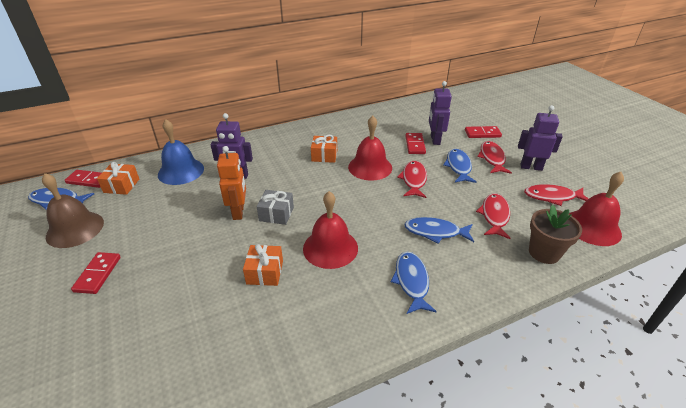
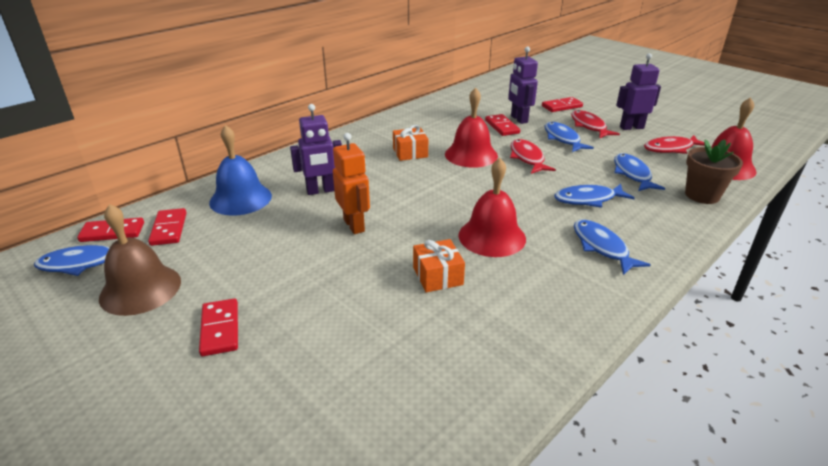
camera: 20 degrees left, 5 degrees down
(121, 186) = (169, 229): orange gift -> red domino
(276, 214) = (402, 218): grey gift -> none
(494, 216) = (632, 174): red fish -> blue fish

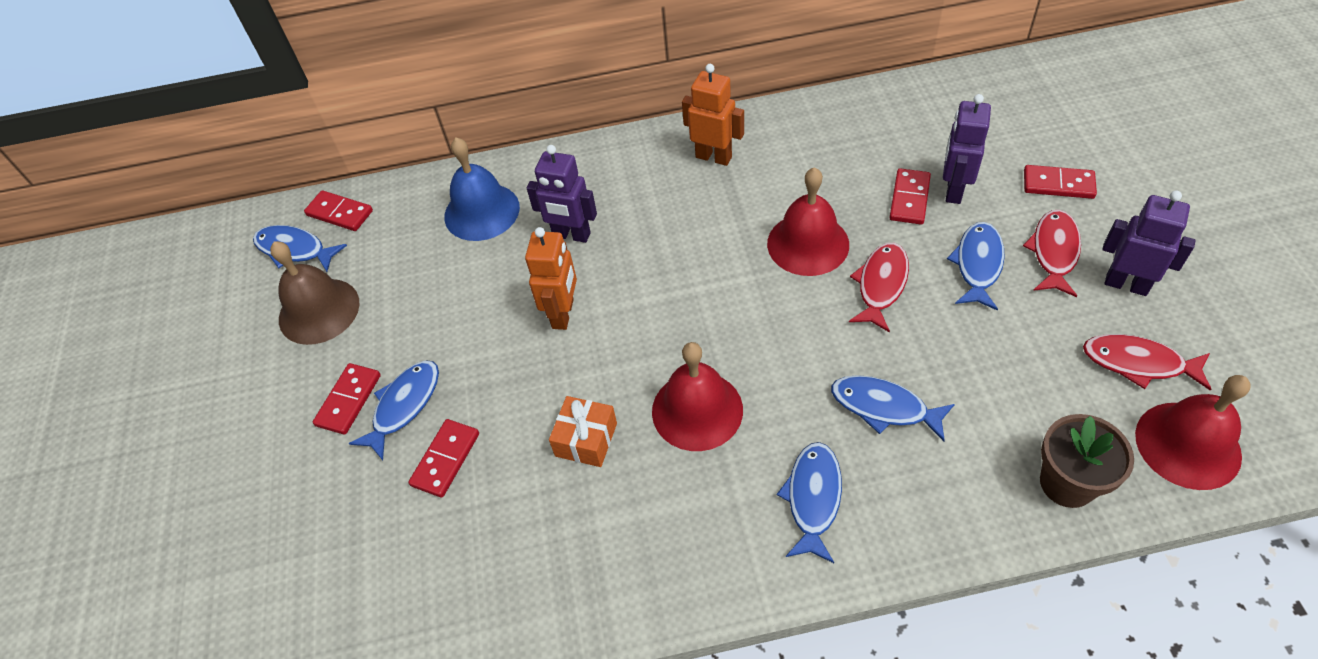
camera: 40 degrees right, 20 degrees up
(169, 229) = (388, 231): red domino -> red domino (445, 459)
(378, 138) = (714, 157): none -> orange robot
(410, 153) = (731, 205): orange gift -> none
(632, 174) = (1006, 389): blue fish -> blue fish (404, 406)

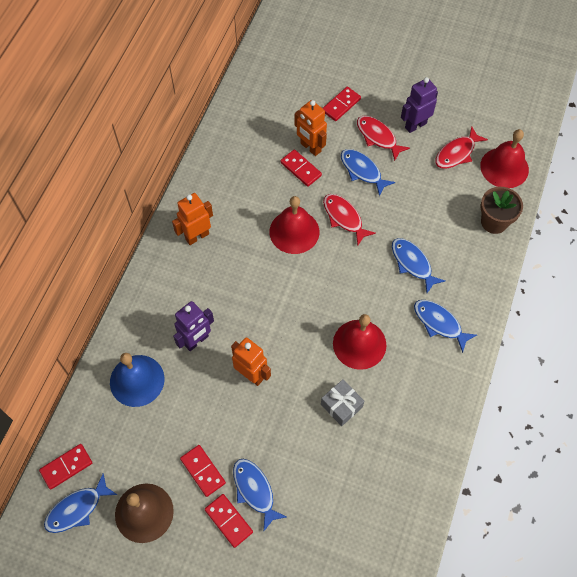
camera: 65 degrees left, 10 degrees up
(445, 459) = (306, 483): red domino -> red domino (203, 471)
(586, 439) = (341, 405): orange gift -> grey gift
(884, 407) = (412, 263): blue fish -> blue fish turned 90 degrees clockwise
(953, 190) = (310, 147): purple robot -> orange robot

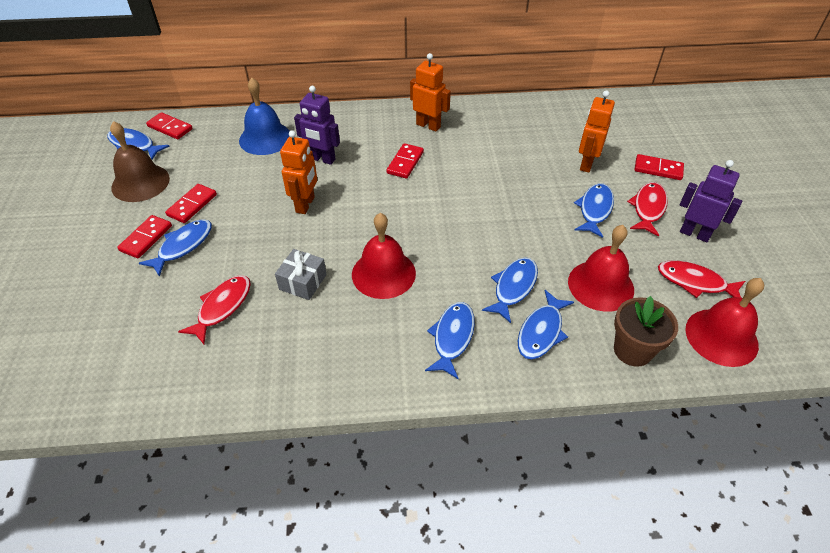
camera: 65 degrees right, 15 degrees down
(294, 231) = (481, 183): red bell -> red bell (600, 285)
(301, 169) = (555, 165): red domino -> red domino (405, 163)
(344, 218) = (526, 214): red fish -> red fish (222, 307)
(457, 266) = (541, 331): none -> blue fish

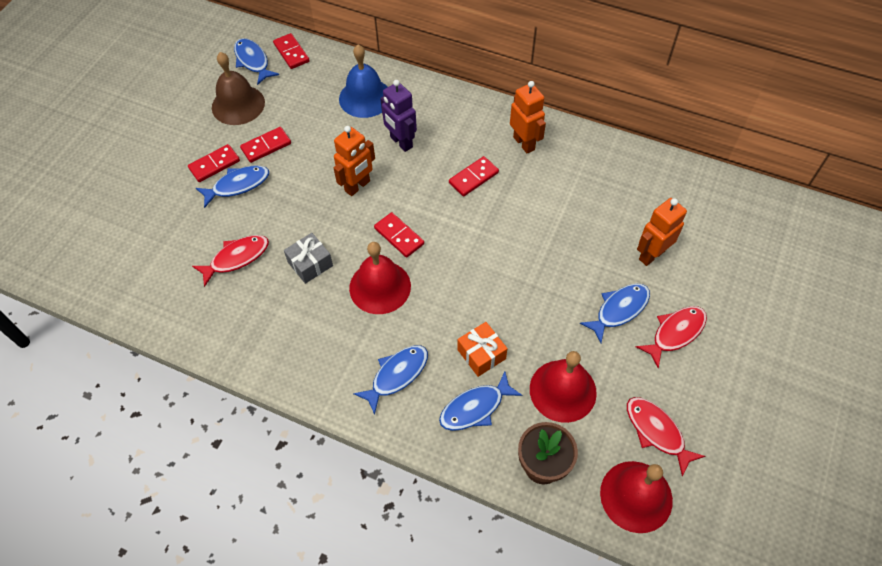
camera: 30 degrees right, 10 degrees up
(513, 288) = (481, 354): blue fish -> orange gift
(658, 169) = (723, 294): red domino -> red domino (399, 236)
(694, 234) = (700, 382): purple robot -> none

